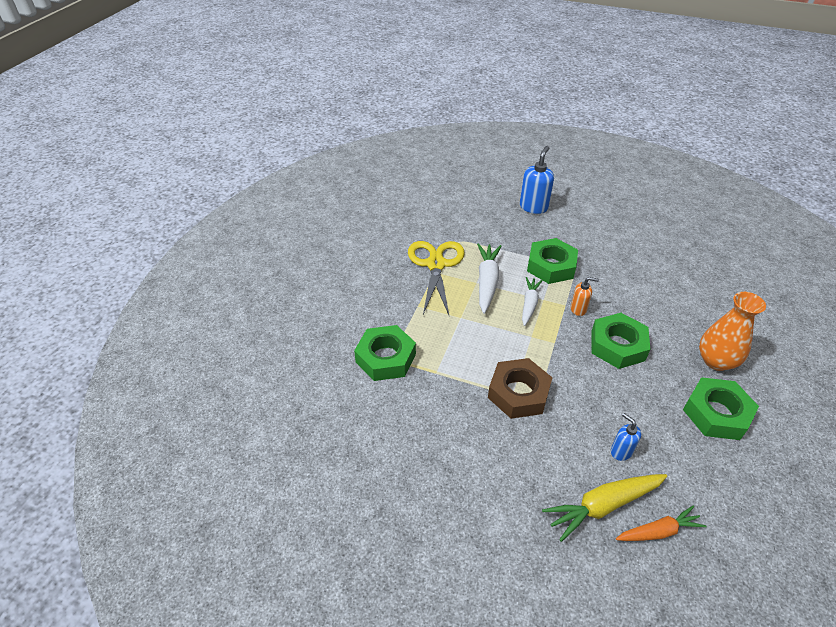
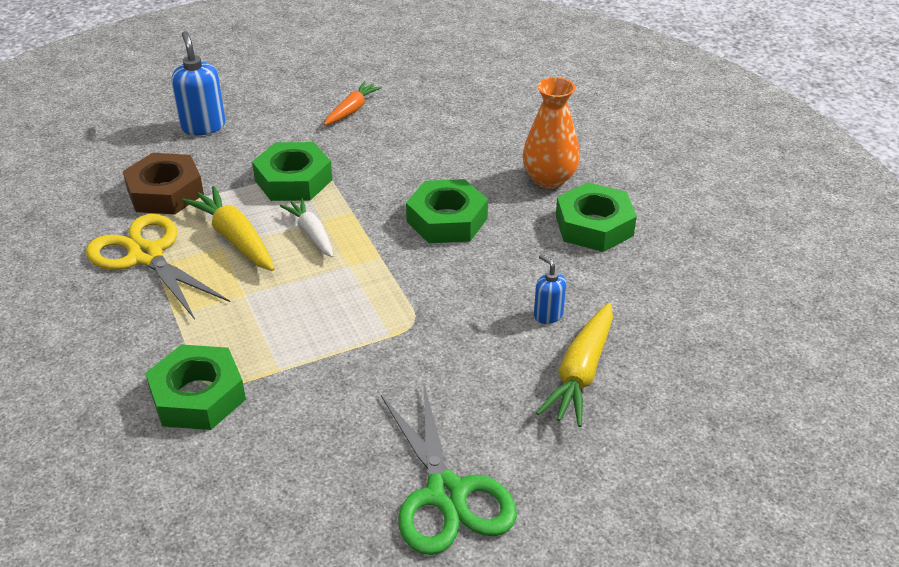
camera: 45 degrees left, 5 degrees down
(447, 514) = (446, 494): none -> green scissors
(487, 281) = (234, 238): white carrot -> yellow carrot
(518, 393) = (395, 329): brown nut -> brown nut (165, 192)
(578, 309) = (371, 207): orange soap dispenser -> none
(621, 451) = (548, 315): blue soap dispenser -> blue soap dispenser turned 45 degrees clockwise
(659, 531) = (645, 358): orange carrot -> orange carrot (352, 110)

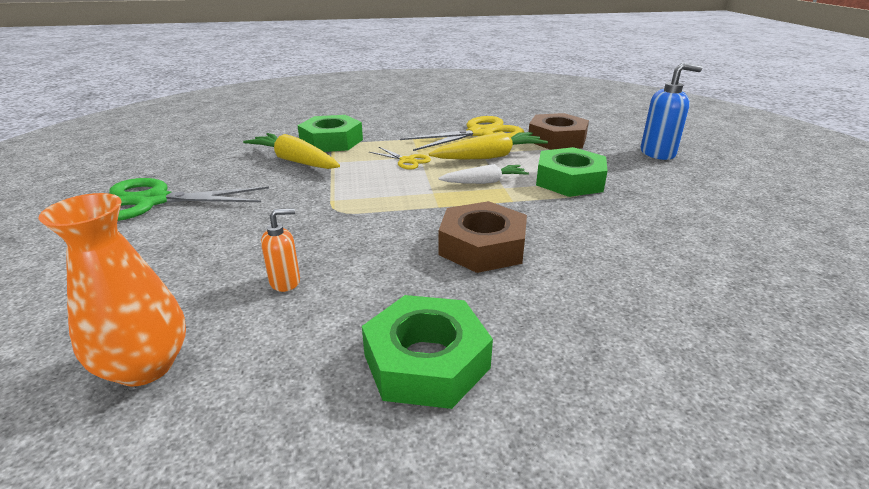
camera: 105 degrees right, 10 degrees down
(261, 303) = (407, 161): none -> yellow scissors
(352, 110) = (713, 218): orange carrot -> none
(447, 220) = (482, 246): green nut -> brown nut
(548, 315) = (285, 282): blue soap dispenser -> orange soap dispenser
(549, 179) = (556, 342): orange vase -> orange vase (145, 366)
(580, 373) = (185, 284): yellow carrot -> yellow carrot (294, 161)

